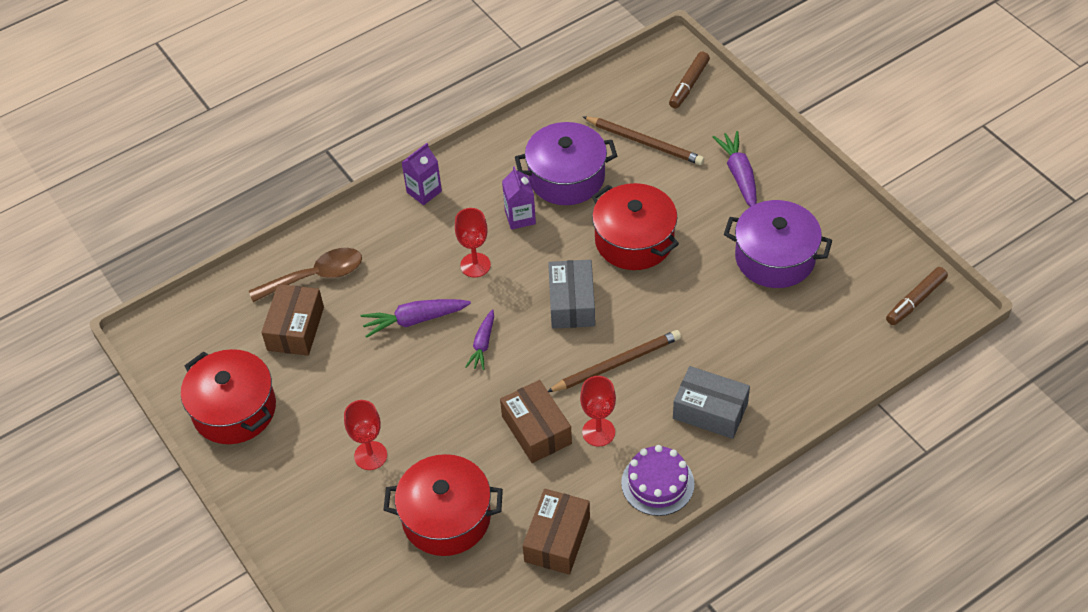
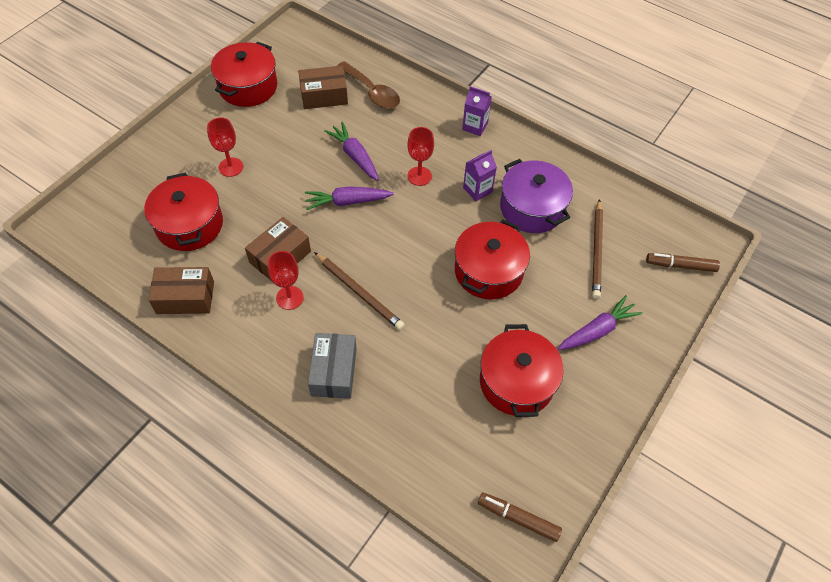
camera: 65 degrees right, 5 degrees up
(482, 344) = (347, 202): purple carrot -> purple carrot, size x1.51
(572, 303) = (407, 246): grey box -> none
(657, 483) = (252, 351): purple cake -> none
(775, 258) = (516, 382): purple pot -> red pot

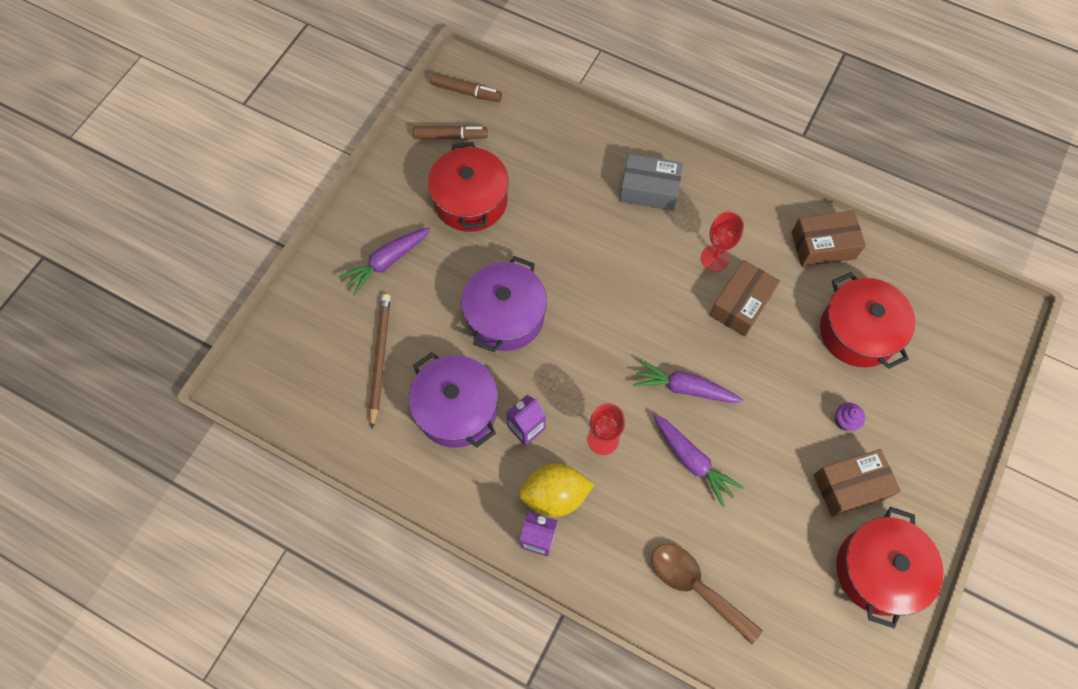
camera: 175 degrees right, 10 degrees up
(231, 167) = (844, 421): red goblet -> purple cupcake
(324, 96) = (763, 568): brown box -> brown box (850, 486)
(334, 371) = (649, 190): grey box -> grey box turned 75 degrees counterclockwise
(347, 202) = (684, 388): purple carrot -> purple carrot turned 150 degrees counterclockwise
(359, 292) = (643, 273): brown pencil -> none
(460, 148) = (555, 495): none -> yellow lemon
(488, 271) = (505, 316): red pot -> purple pot
(681, 266) = (283, 351): brown marker -> brown marker (450, 136)

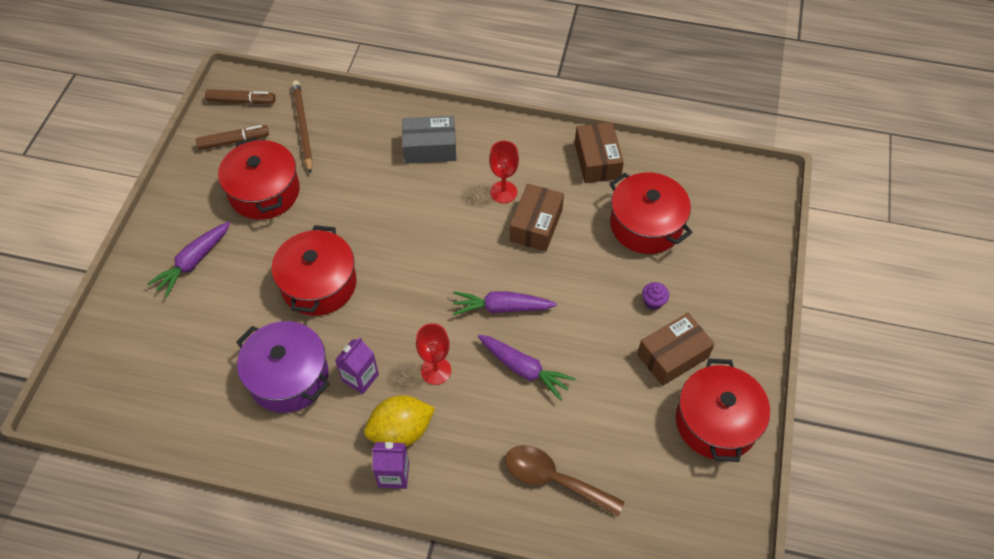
camera: 15 degrees left, 10 degrees down
(380, 358) = (203, 349): brown pencil -> brown pencil (302, 127)
(505, 316) = (319, 284): purple pot -> red pot
(823, 245) = (597, 161): brown box -> brown box turned 75 degrees counterclockwise

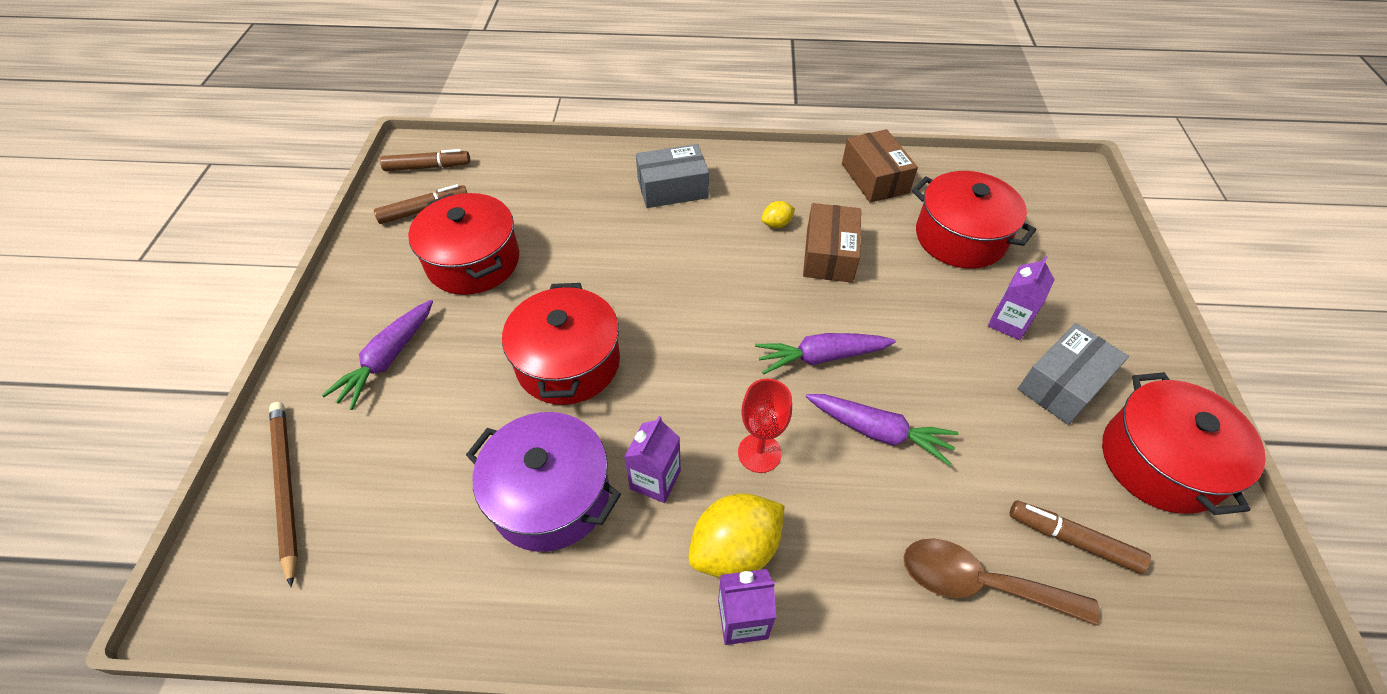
camera: 10 degrees left, 5 degrees down
(302, 127) = (510, 185): brown pencil -> brown pencil (285, 487)
(503, 192) = (776, 224): red goblet -> yellow lemon
(629, 463) = (1073, 540): none -> brown marker
(653, 302) = (1008, 322): purple cupcake -> purple carton
(672, 356) = (1063, 384): brown box -> grey box

